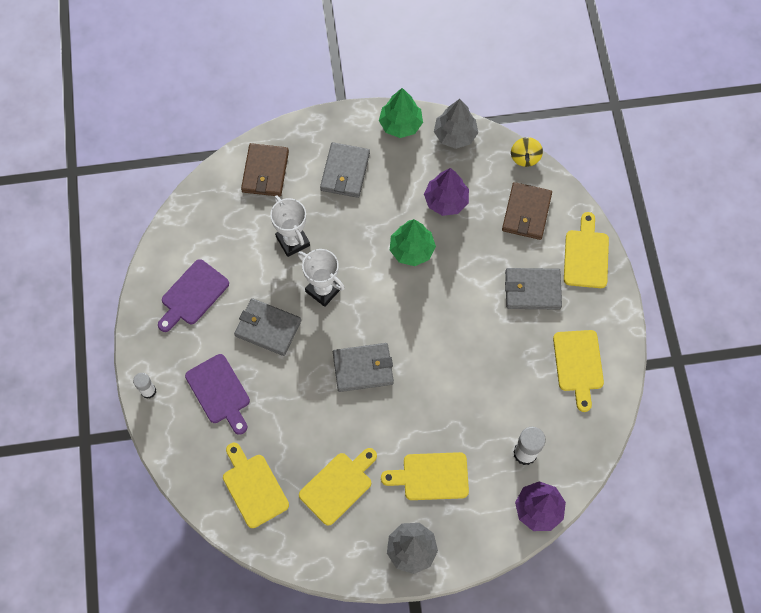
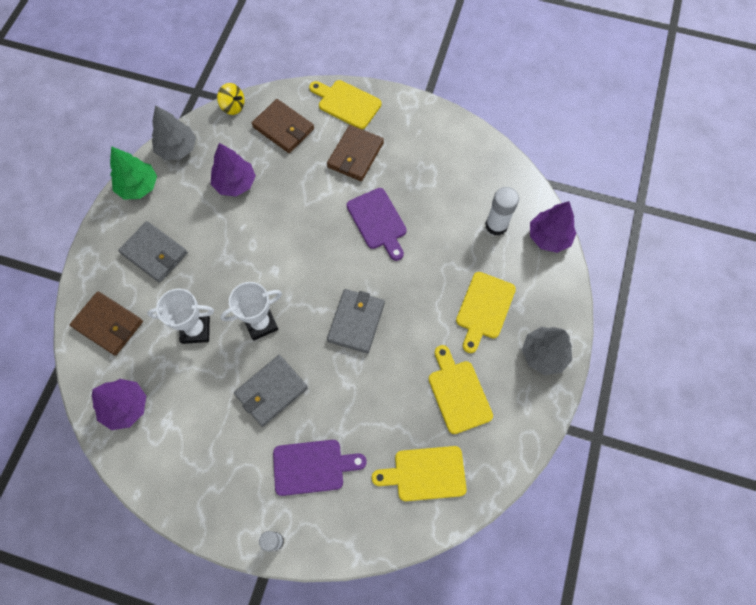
camera: 65 degrees left, 0 degrees up
(192, 295) = (196, 451): purple cutting board -> purple cutting board (378, 221)
(204, 223) = (125, 407): none -> purple tree
(411, 250) = (265, 231): green tree -> none
(532, 290) = (355, 155): grey wallet -> brown wallet
(578, 364) = (438, 152): yellow cutting board -> none

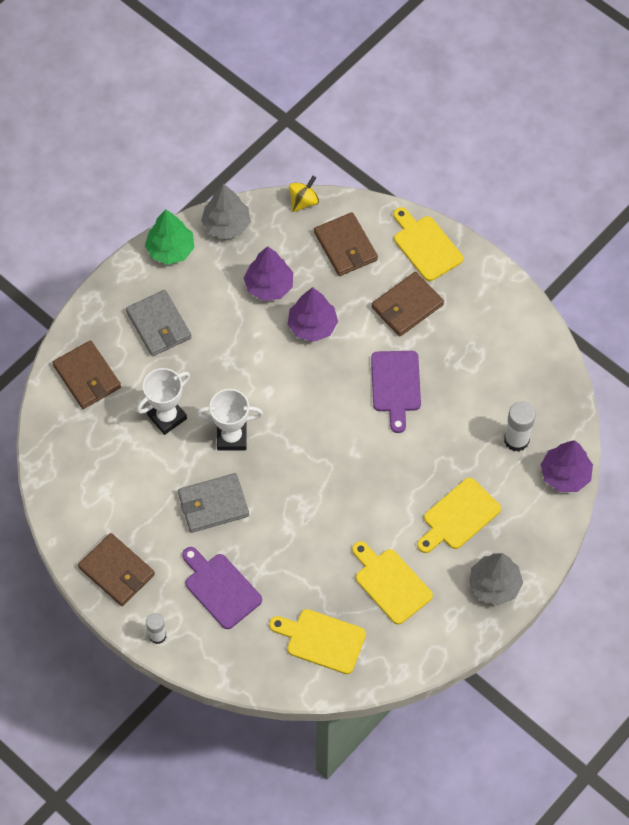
camera: 25 degrees right, 5 degrees down
(125, 407) = (73, 460): purple tree -> purple tree (312, 326)
(195, 330) = (167, 417): white trophy -> white trophy turned 60 degrees counterclockwise
(210, 495) = (117, 571): none -> brown wallet
(233, 107) = (303, 201): yellow spinning top -> yellow spinning top turned 105 degrees counterclockwise
(312, 467) = (220, 588): purple cutting board -> purple cutting board turned 150 degrees counterclockwise
(356, 322) = (325, 475): grey wallet -> none
(458, 393) = (390, 583): yellow cutting board -> yellow cutting board turned 45 degrees counterclockwise

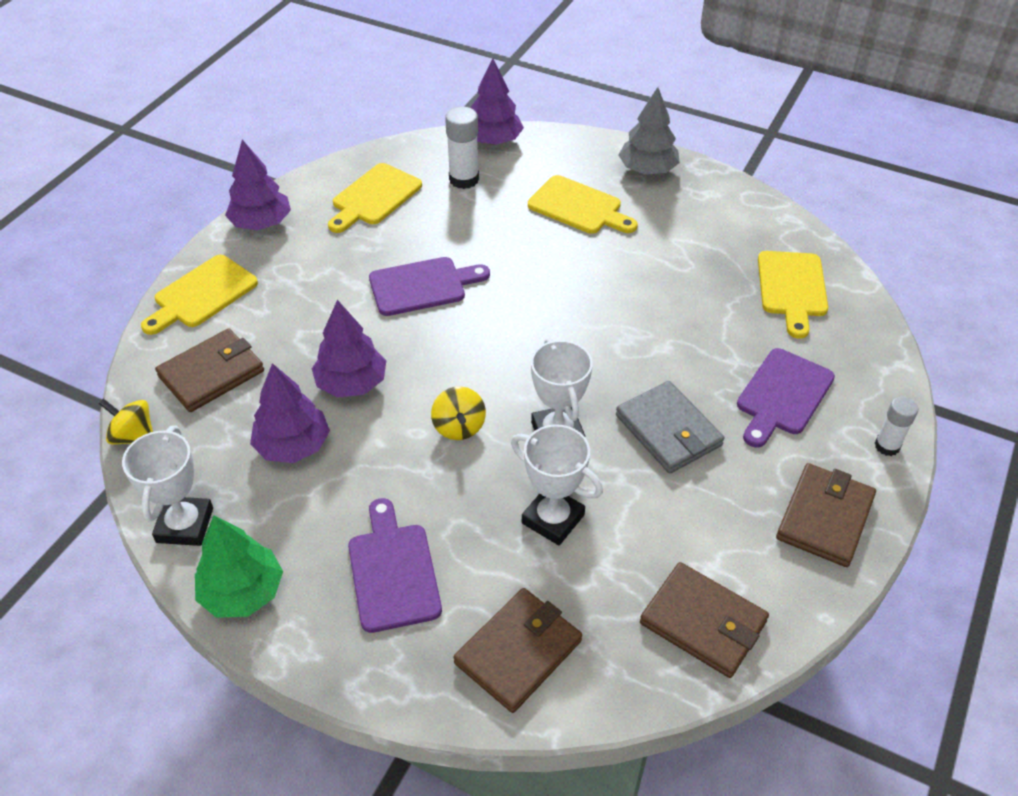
camera: 105 degrees left, 15 degrees down
(159, 325) = (393, 571): grey wallet -> purple cutting board
(226, 225) = (185, 525): grey tree -> white trophy
(255, 381) = (459, 427): none -> yellow spinning top
(390, 583) = (689, 245): yellow cutting board -> yellow cutting board (374, 197)
(407, 306) = (300, 296): brown wallet -> brown wallet (703, 622)
(496, 290) = (261, 223): none -> purple tree

